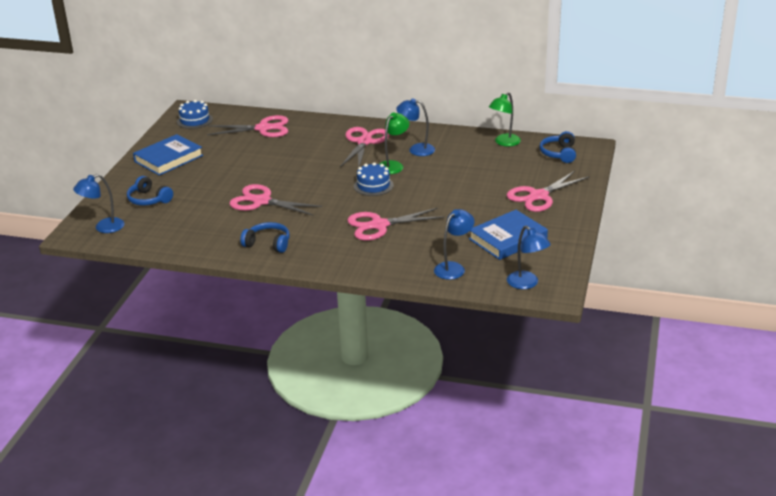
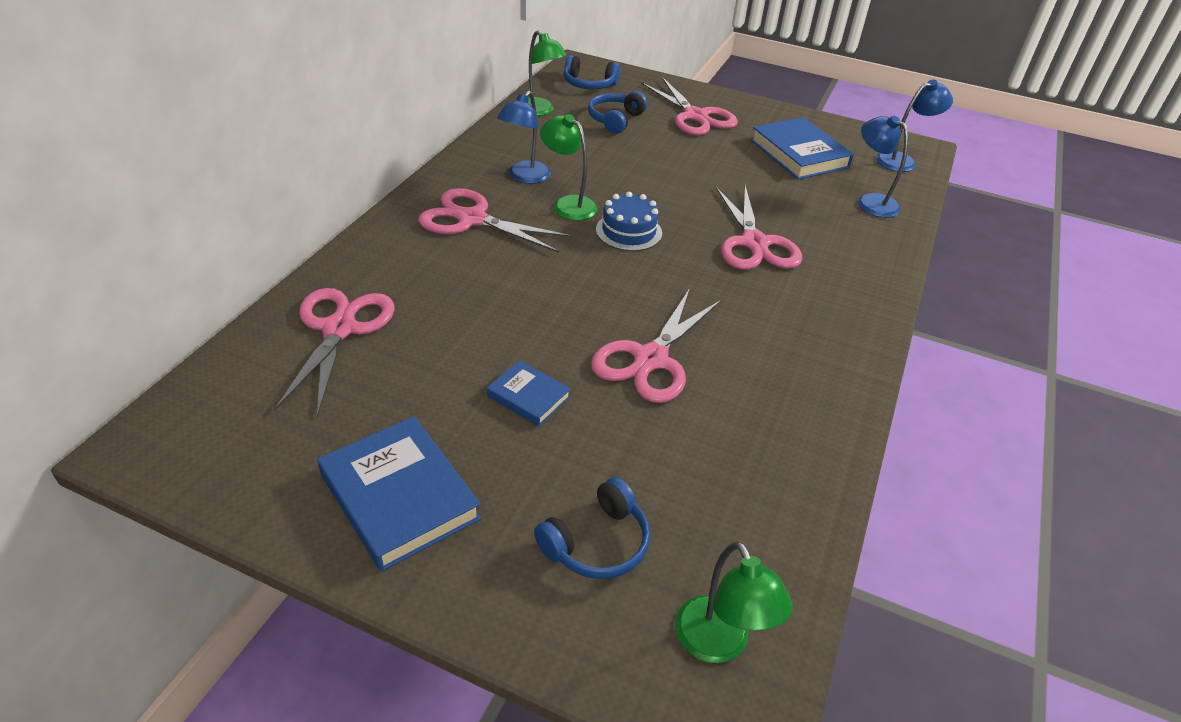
camera: 85 degrees left, 10 degrees up
(103, 227) = (718, 644): blue lamp -> green lamp
(194, 120) = (215, 436): blue cake -> none
(229, 175) = (528, 396): none -> blue book
(268, 244) = (805, 365): blue headphones -> blue headphones (615, 120)

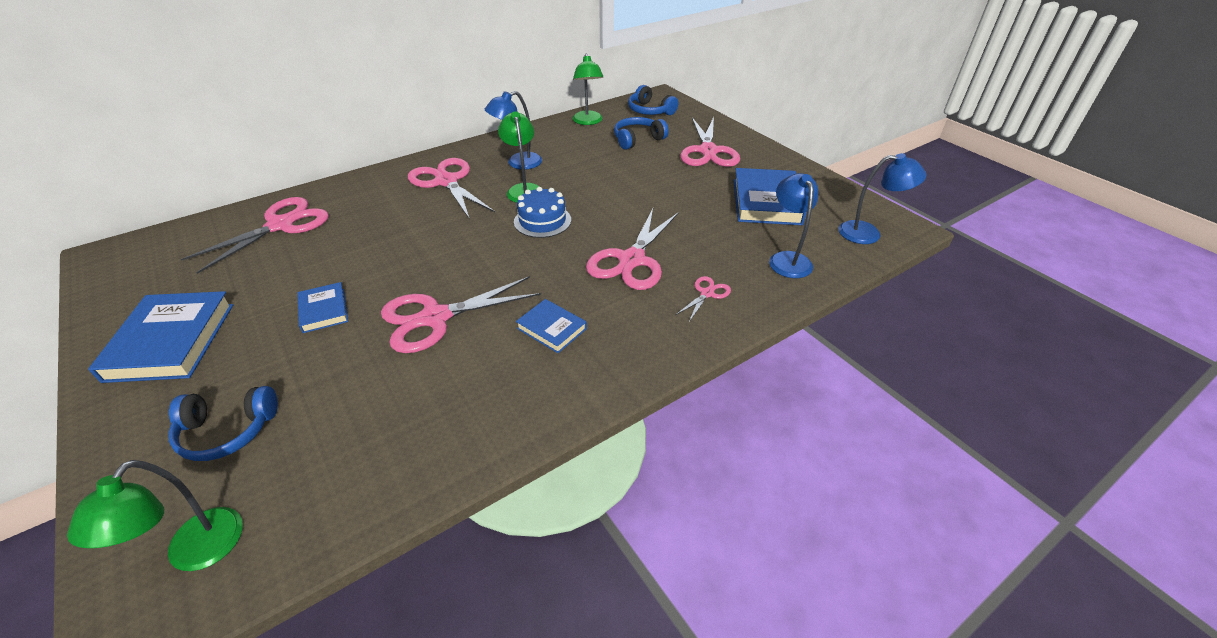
camera: 35 degrees right, 0 degrees up
(764, 328) = (551, 328): none -> blue book
(846, 252) = (707, 293): none -> pink scissors

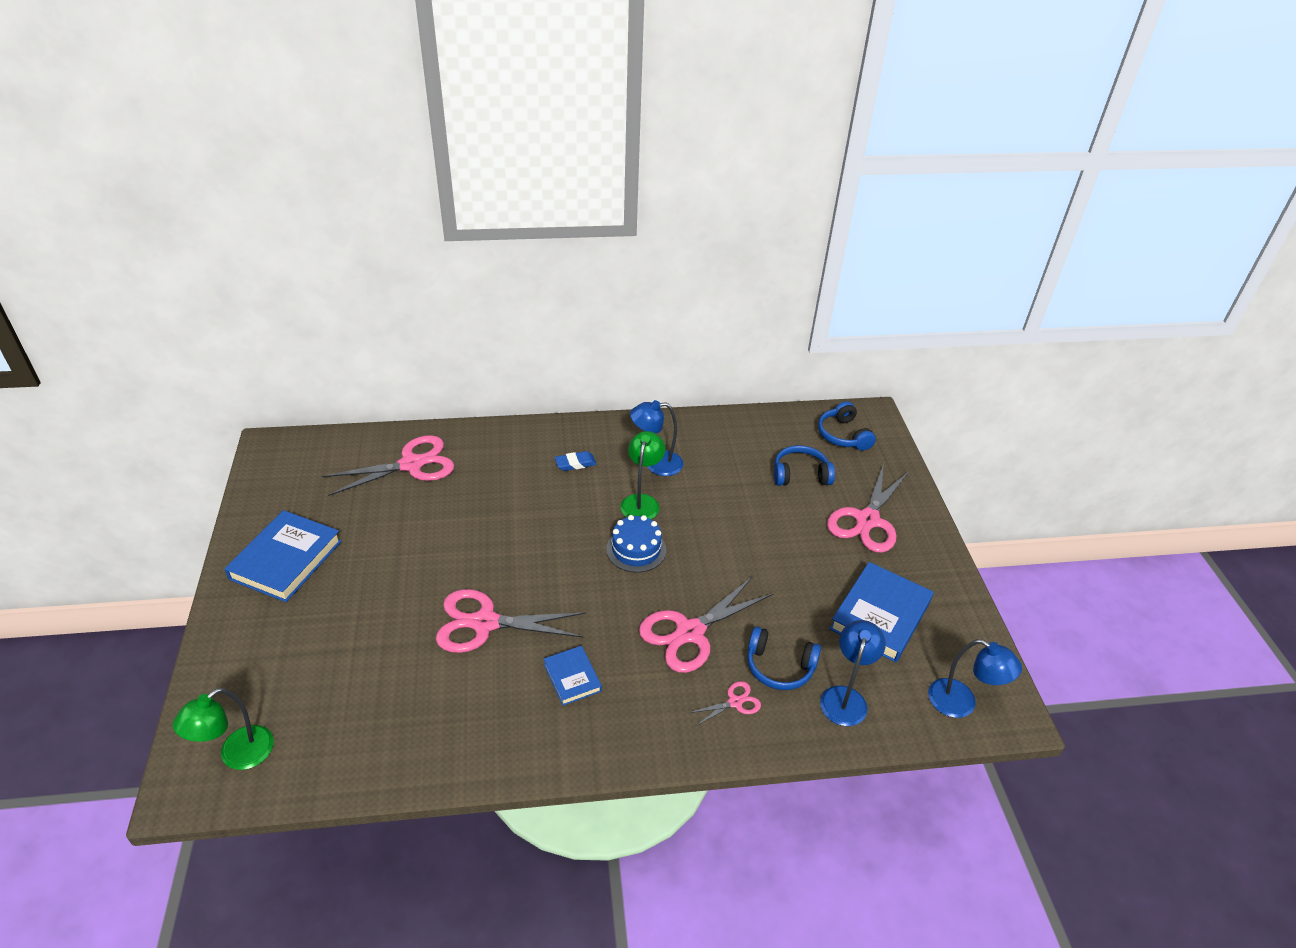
camera: 25 degrees right, 0 degrees up
(227, 431) = (292, 663): blue headphones -> blue headphones (779, 666)
(324, 310) = (404, 576): blue book -> none
(446, 182) = (575, 463): pink scissors -> blue eraser
(588, 121) = (763, 428): green lamp -> none

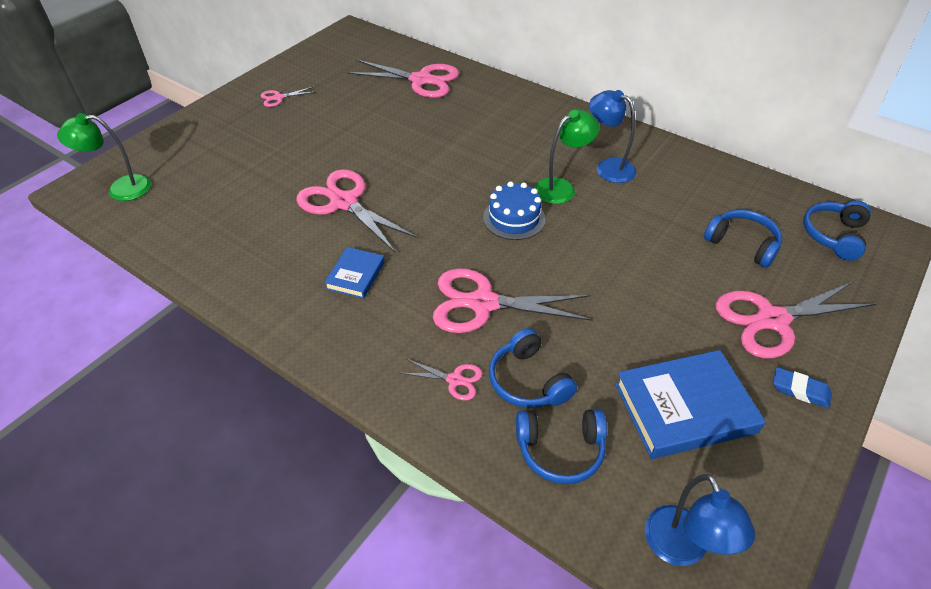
camera: 45 degrees right, 5 degrees up
(286, 560) = (278, 98): blue book -> pink scissors
(575, 463) = (540, 135): blue eraser -> blue eraser (800, 390)
(845, 697) = (560, 450): blue lamp -> blue headphones

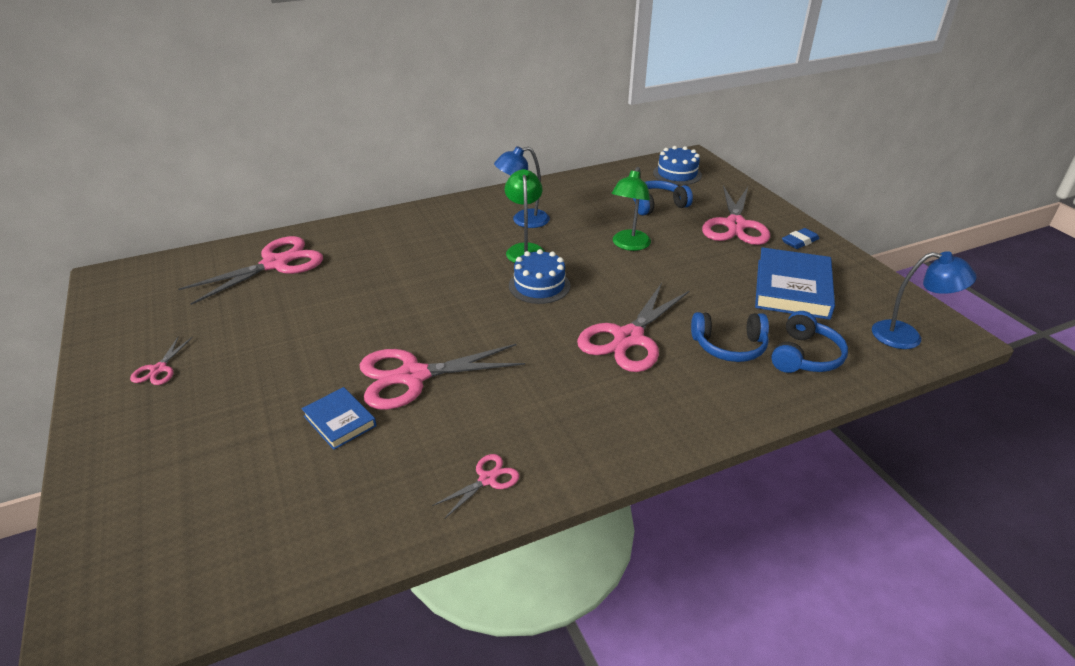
camera: 60 degrees left, 10 degrees down
(120, 189) = (154, 578): green lamp -> green lamp (629, 245)
(355, 275) = (530, 402): blue book -> blue book (339, 421)
(455, 380) = (705, 384): pink scissors -> pink scissors (487, 479)
(834, 236) = (677, 174): blue headphones -> blue cake

